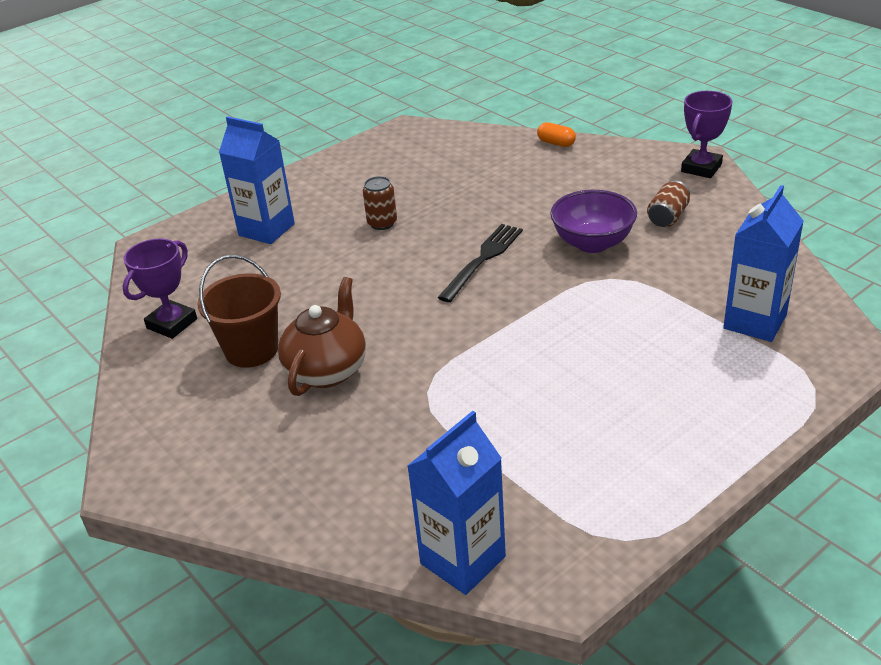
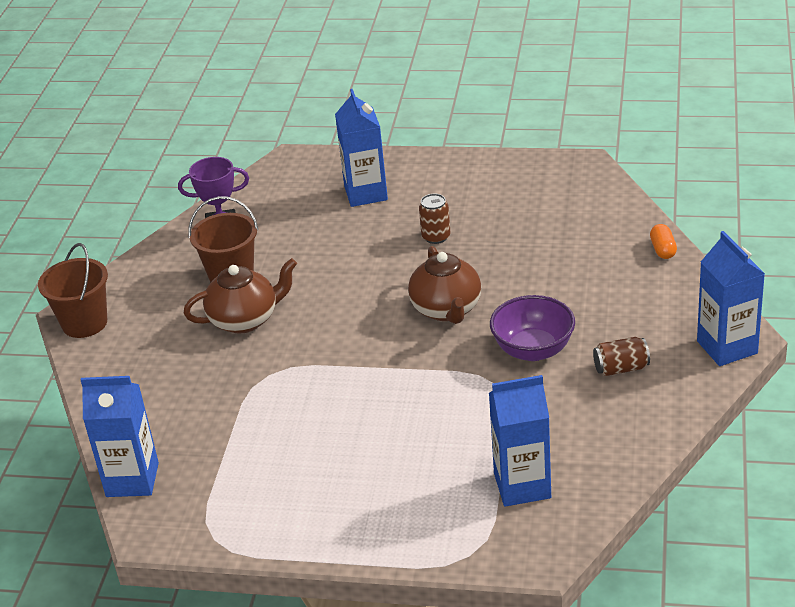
camera: 50 degrees right, 0 degrees up
(160, 480) = (84, 323): none -> brown bucket
(483, 259) = (446, 310): black fork -> brown teapot
(701, 168) = (727, 347): purple trophy -> blue carton

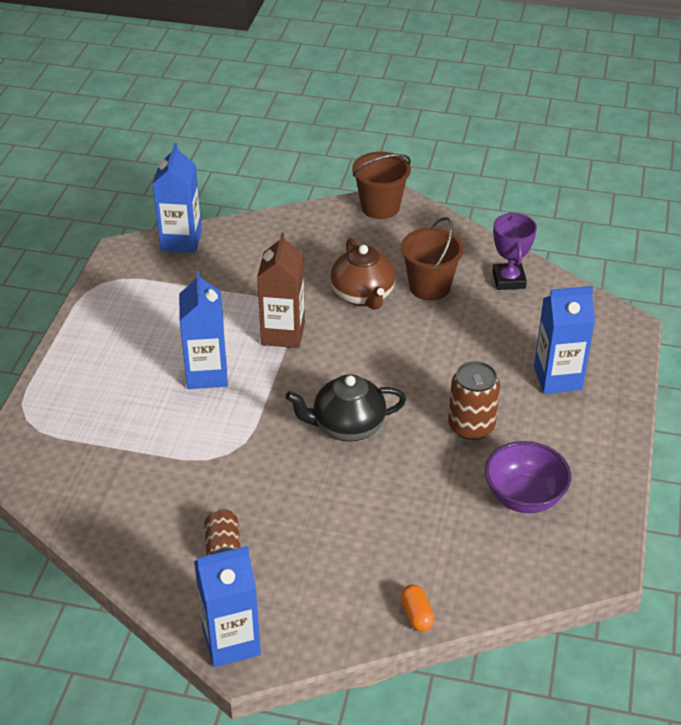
camera: 90 degrees right, 5 degrees up
(309, 370) = (283, 334): none -> brown carton
(436, 237) = (471, 426): brown can -> brown can, size x1.53
(446, 310) = (347, 426): brown teapot -> black teapot
(522, 486) = (90, 458): blue carton -> blue carton (207, 374)
(533, 350) = (270, 484): purple bowl -> purple bowl (524, 497)
(663, 250) = (417, 615): orange capsule -> orange capsule turned 75 degrees clockwise

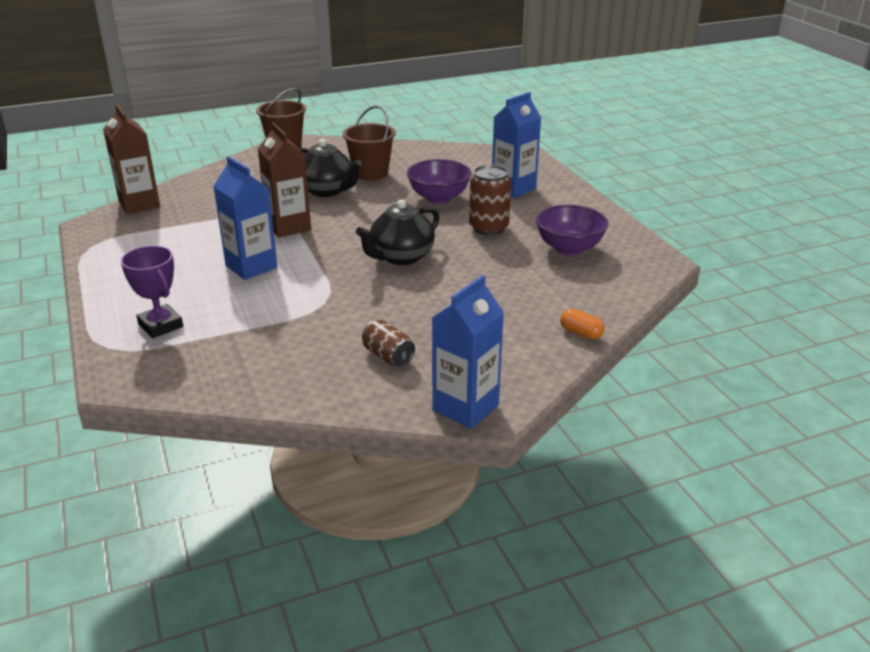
camera: 35 degrees left, 10 degrees down
(181, 241) = (139, 204): blue carton -> brown carton
(363, 296) = (327, 191): brown teapot -> black teapot
(463, 357) = (439, 198): none -> purple bowl
(508, 280) = (421, 155): purple trophy -> purple trophy (160, 325)

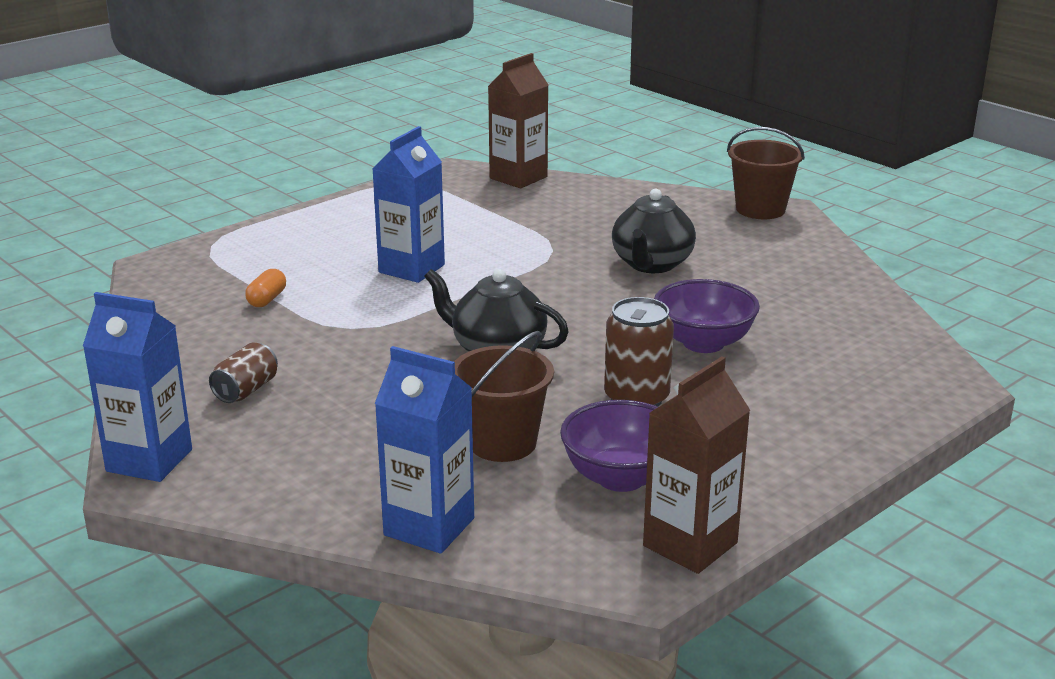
camera: 70 degrees right, 5 degrees down
(160, 325) = (261, 256): purple trophy -> none
(288, 227) = (527, 265): brown carton -> brown carton (690, 544)
(370, 173) = (737, 280): brown bucket -> brown bucket (502, 443)
(513, 188) = (799, 396): blue carton -> blue carton (429, 527)
(581, 333) = (359, 522): orange capsule -> orange capsule (267, 299)

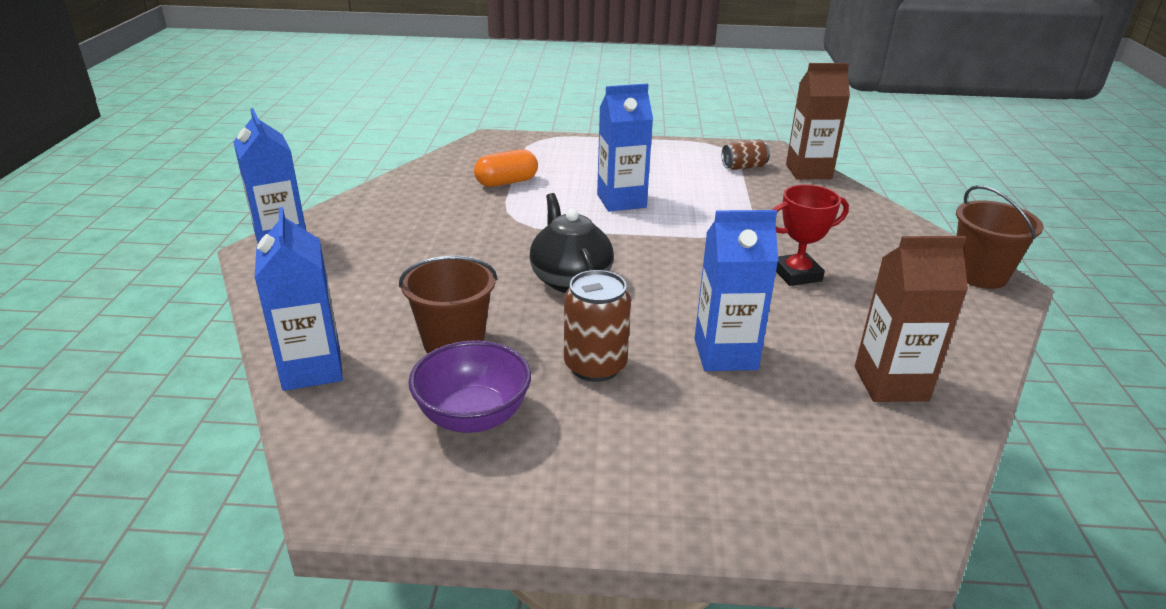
camera: 45 degrees right, 5 degrees up
(246, 390) = (395, 229): brown can -> brown can (743, 167)
(267, 299) = (506, 182): orange capsule -> orange capsule, size x1.54
(651, 264) = (797, 274): black teapot -> red trophy
(690, 544) = (417, 501): brown carton -> brown carton (891, 383)
(703, 343) = (725, 354): purple bowl -> blue carton

